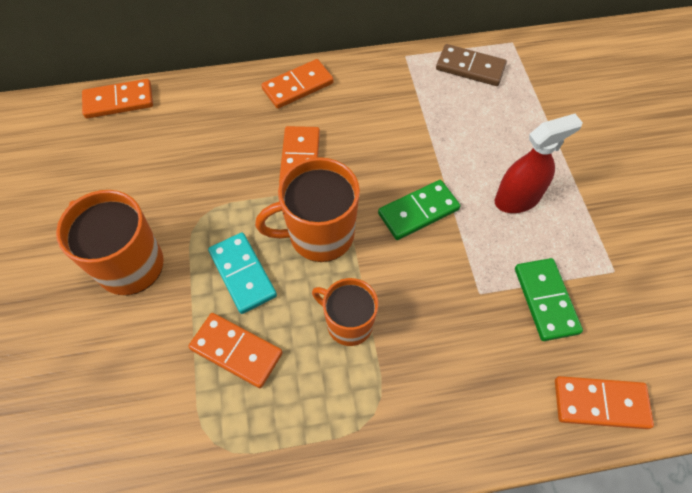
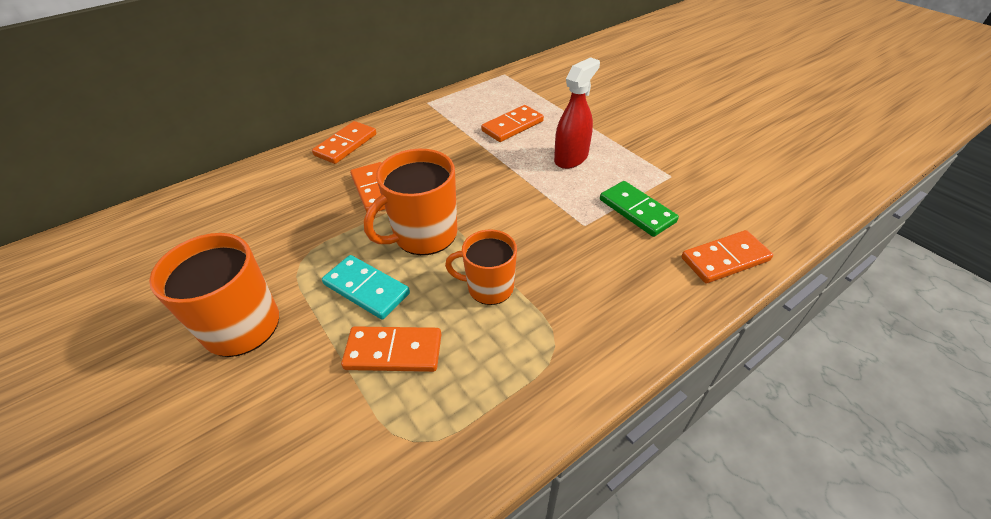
camera: 25 degrees left, 15 degrees down
(119, 101) = (169, 205): orange domino -> orange domino (512, 126)
(418, 212) = (500, 191): green domino -> none
(470, 67) = (482, 95): brown domino -> none

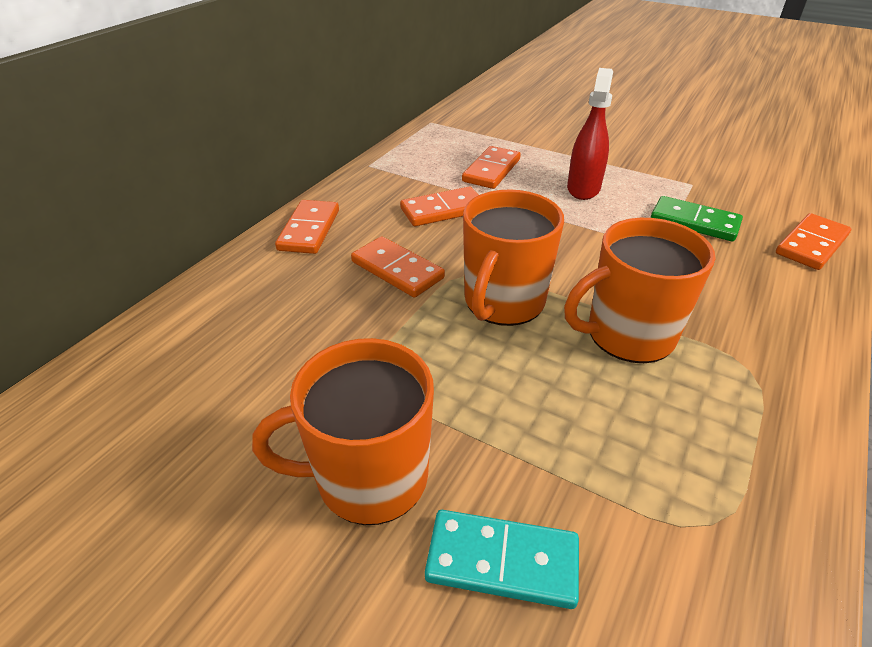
camera: 25 degrees left, 5 degrees down
(366, 289) = (493, 379): turquoise domino -> turquoise domino (502, 561)
(393, 351) = (593, 436): orange domino -> orange domino (443, 210)
(489, 287) = (628, 335): orange mug -> orange mug, size x1.53

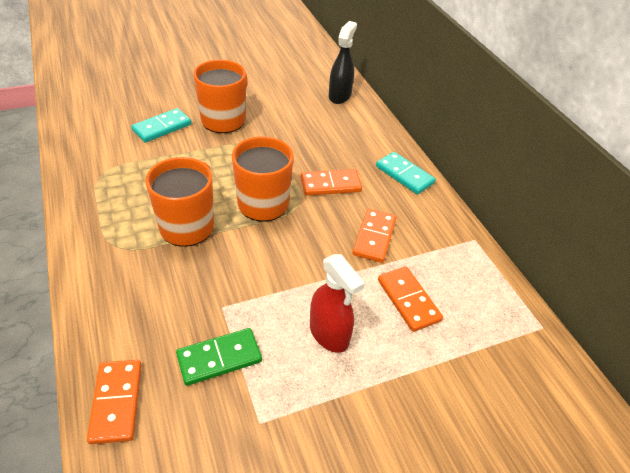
camera: 125 degrees right, 5 degrees up
(132, 372) = (339, 96): none -> black spray bottle
(309, 230) = (404, 175): orange domino -> turquoise domino

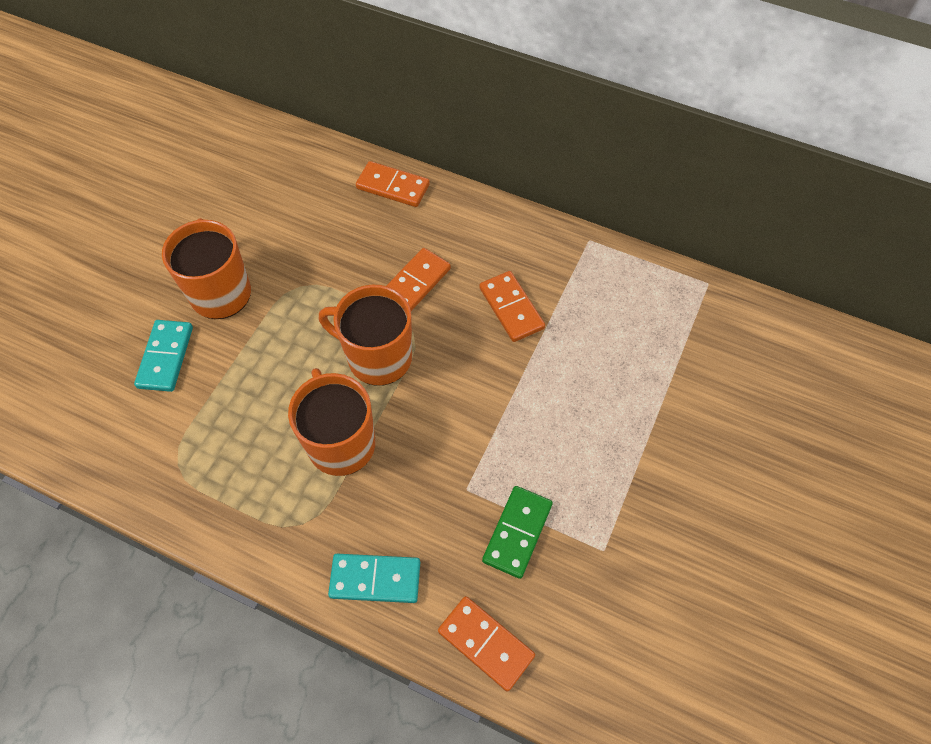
camera: 40 degrees left, 15 degrees up
(329, 334) = (573, 432): red spray bottle -> none
(339, 96) = (303, 163): black spray bottle -> none
(404, 175) = (467, 216): turquoise domino -> turquoise domino (375, 579)
(408, 300) = (598, 346): orange domino -> orange domino (393, 187)

